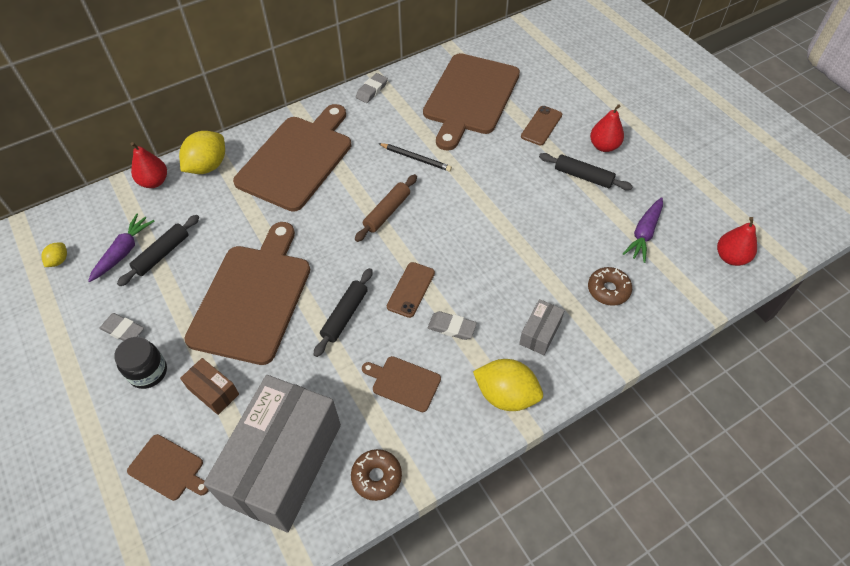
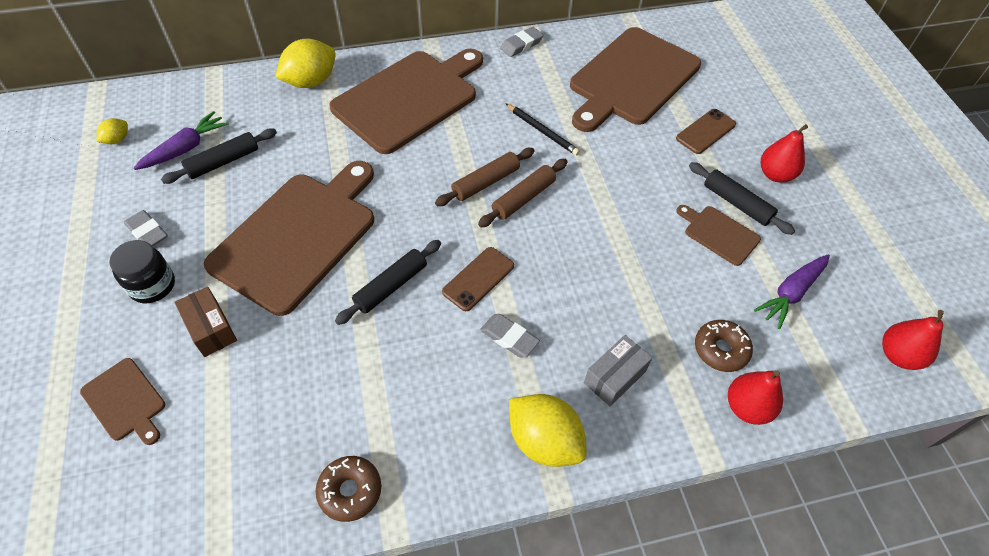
camera: 15 degrees right, 0 degrees up
(154, 182) = (249, 83): red pear -> red pear (747, 407)
(283, 463) = (251, 438): grey box -> none
(403, 383) = (427, 386): brown cutting board -> brown cutting board (719, 234)
(422, 216) = (524, 198): none -> brown rolling pin

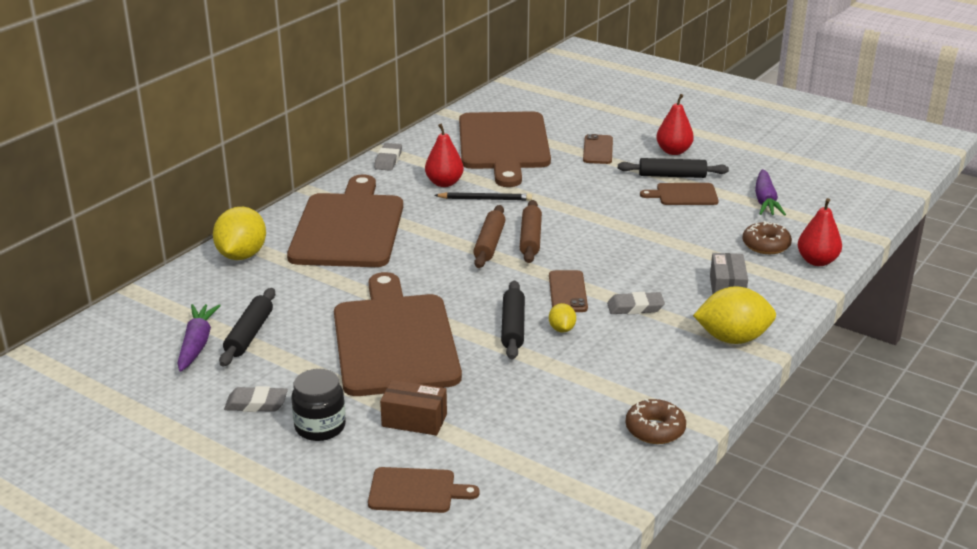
camera: 40 degrees left, 25 degrees down
(117, 140) = (115, 371): yellow lemon -> yellow lemon (562, 329)
(898, 355) = (857, 198): red pear -> red pear (444, 183)

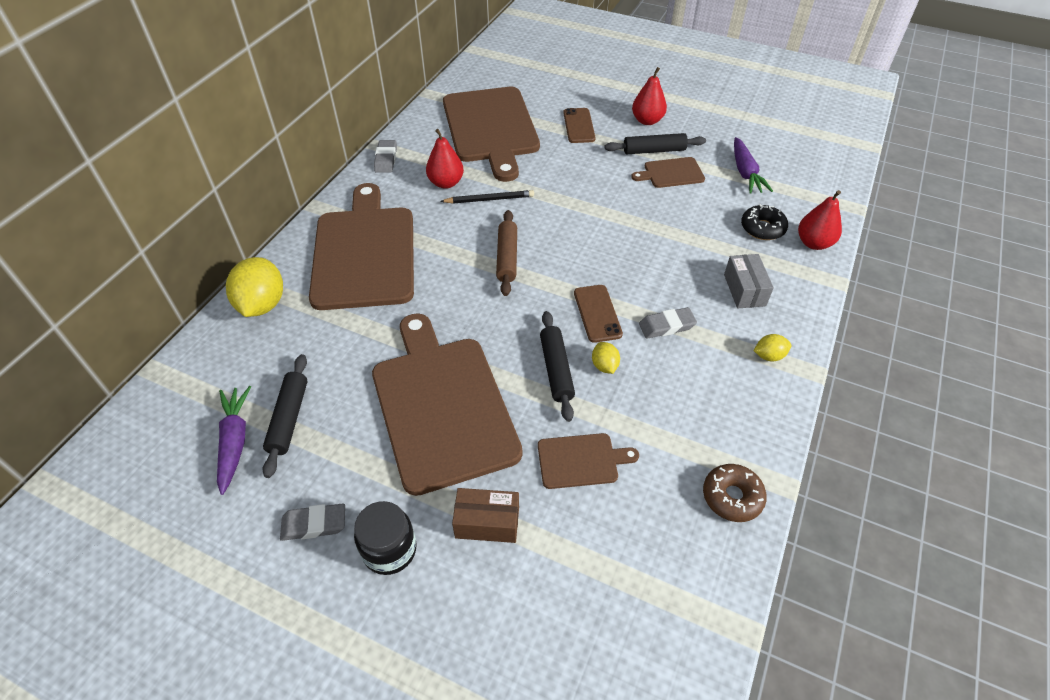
camera: 10 degrees left, 20 degrees up
(416, 491) = (512, 635): brown cutting board -> brown cutting board (581, 460)
(530, 238) = (544, 246): brown rolling pin -> none
(732, 338) = (769, 356): yellow lemon -> yellow lemon, size x0.49
(766, 245) = (762, 228): brown donut -> black donut

